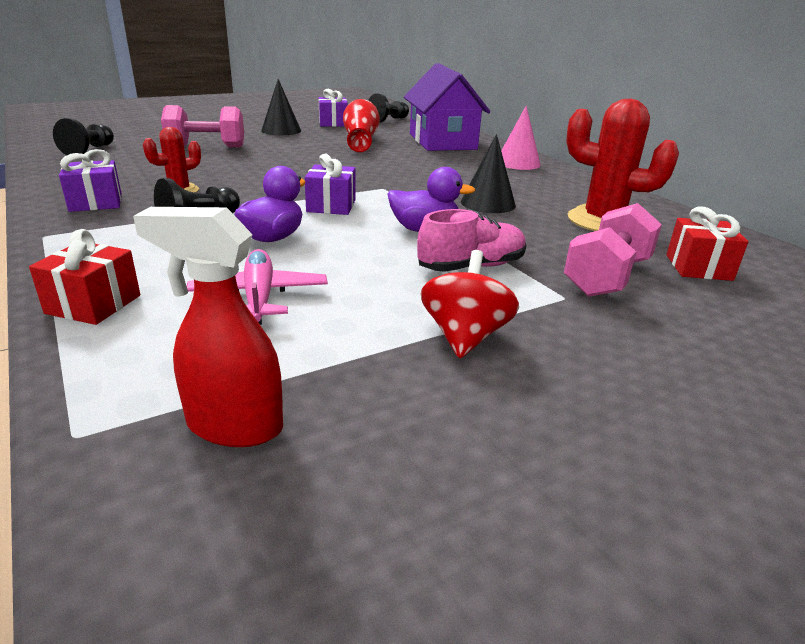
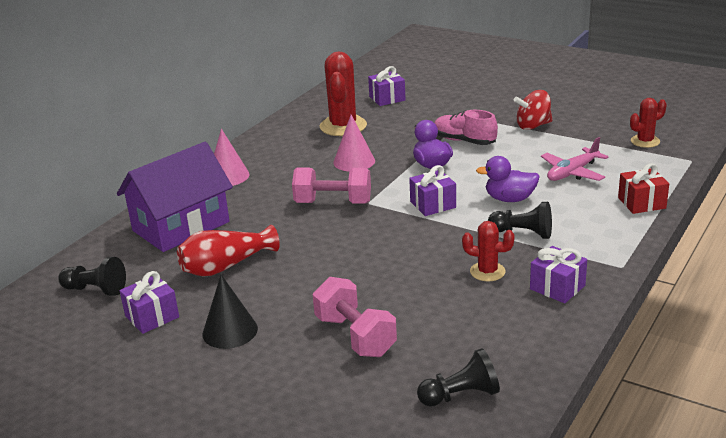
camera: 115 degrees left, 0 degrees up
(233, 426) = (645, 141): red spray bottle -> red cactus
(488, 203) = (354, 161): black cone -> pink cone
(607, 277) = (430, 113): pink dumbbell -> pink dumbbell (333, 203)
(698, 267) = (387, 98): red gift -> purple gift

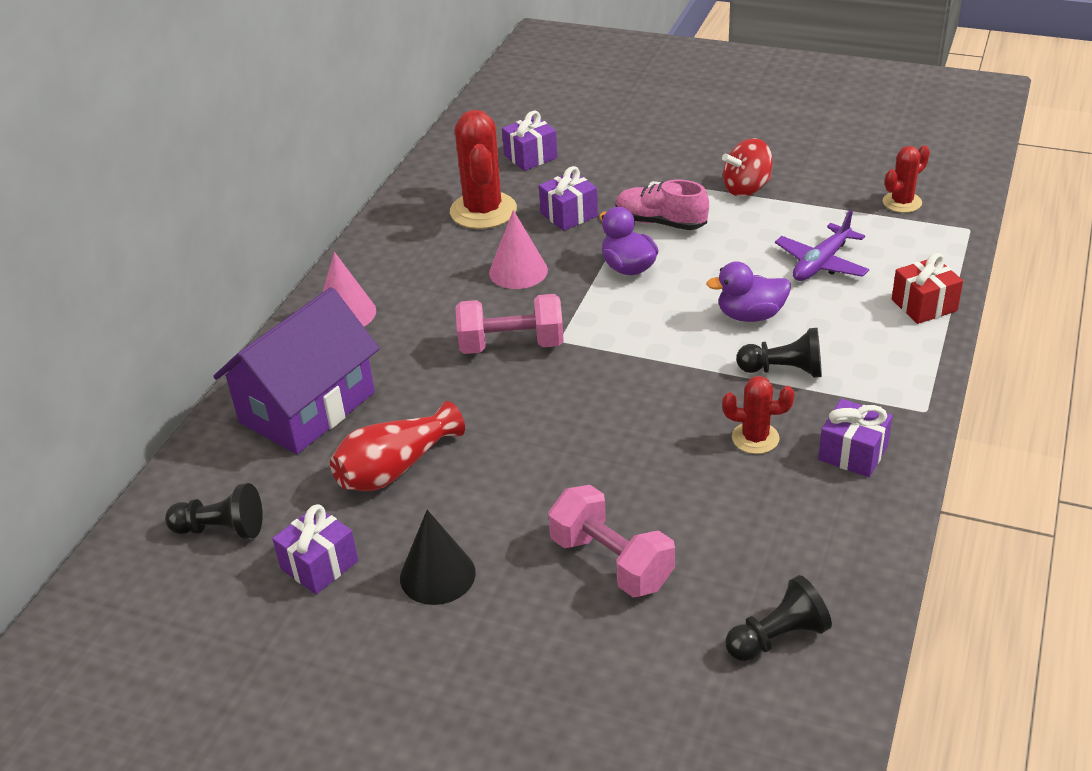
camera: 10 degrees left, 10 degrees up
(433, 204) = (650, 335): purple gift -> purple gift (569, 215)
(572, 173) = (821, 263): pink plane -> purple plane

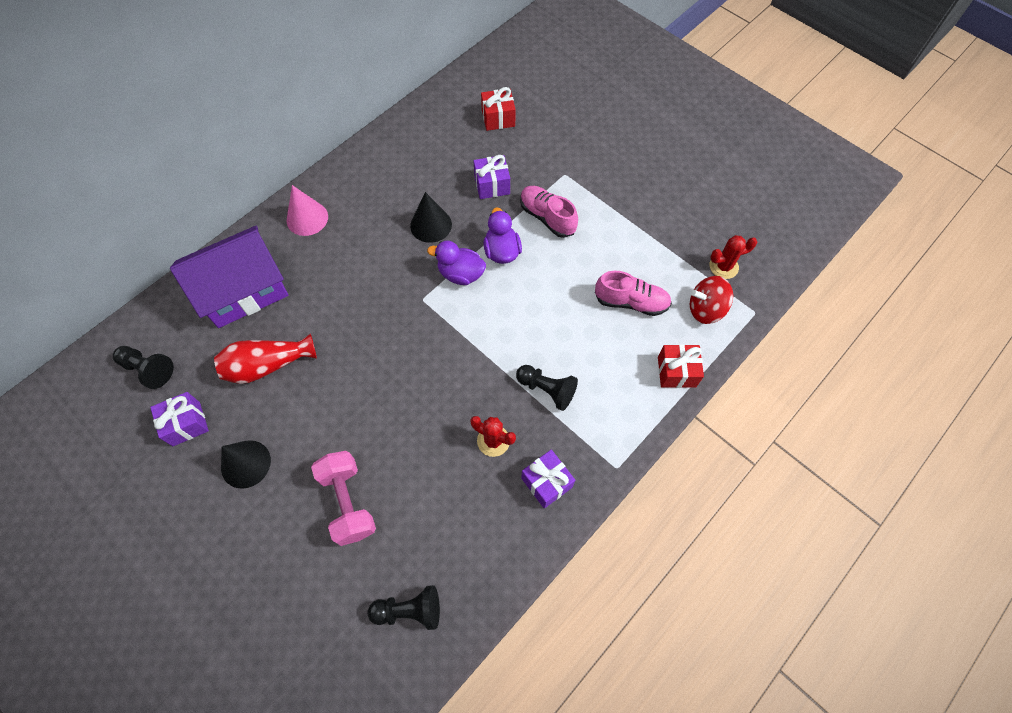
camera: 20 degrees right, 25 degrees up
(483, 211) = (439, 159): red cactus -> none
(511, 345) = (390, 290): pink dumbbell -> none
(518, 271) = (431, 225): pink cone -> black cone
(530, 156) = (498, 118): purple gift -> red gift
(746, 188) = (624, 208): red spinning top -> red spinning top (705, 309)
(750, 315) = (555, 330): purple duck -> purple duck (460, 274)
(821, 263) = (631, 302): purple plane -> pink shoe

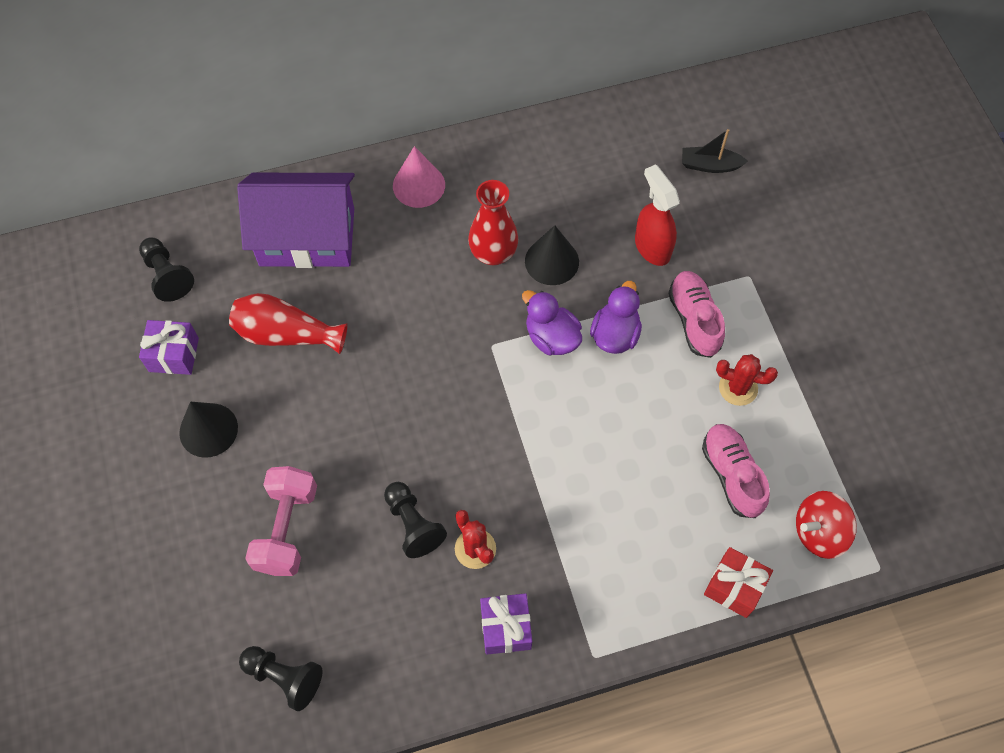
camera: 30 degrees right, 0 degrees up
(387, 238) = (493, 253): none -> red vase
(492, 185) = (652, 247): purple gift -> red spray bottle
(498, 118) = (710, 165): red gift -> black boat
(547, 390) = (569, 524): black pawn -> black pawn (413, 524)
(631, 302) = (732, 475): pink shoe -> pink shoe turned 150 degrees counterclockwise
(705, 309) = (819, 532): red spinning top -> red spinning top turned 45 degrees counterclockwise
(723, 266) = (877, 492): red cactus -> red cactus (738, 388)

